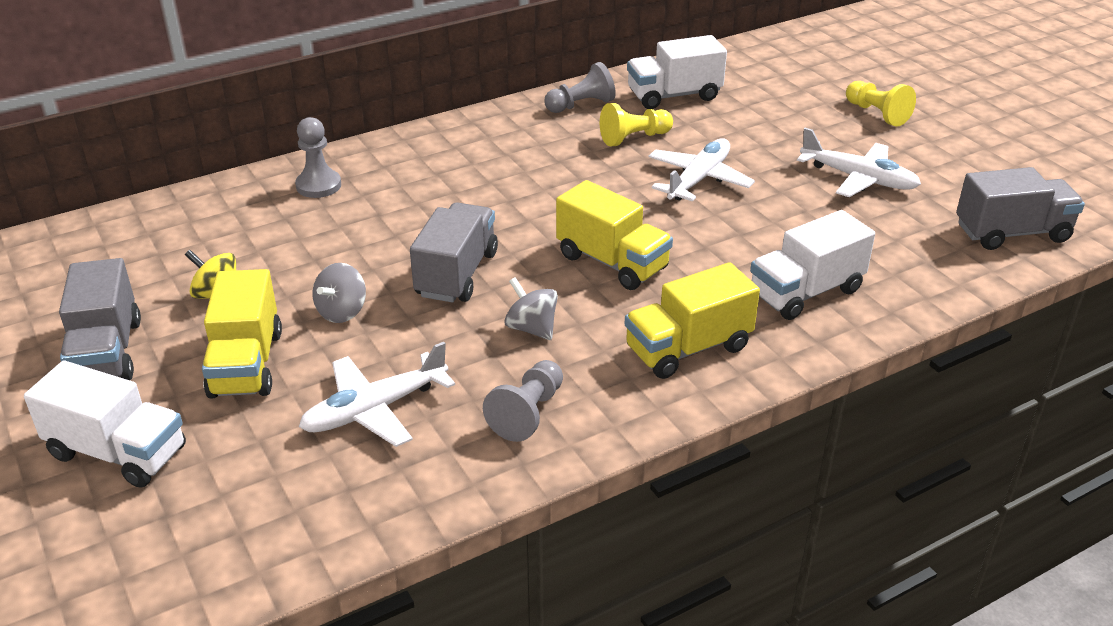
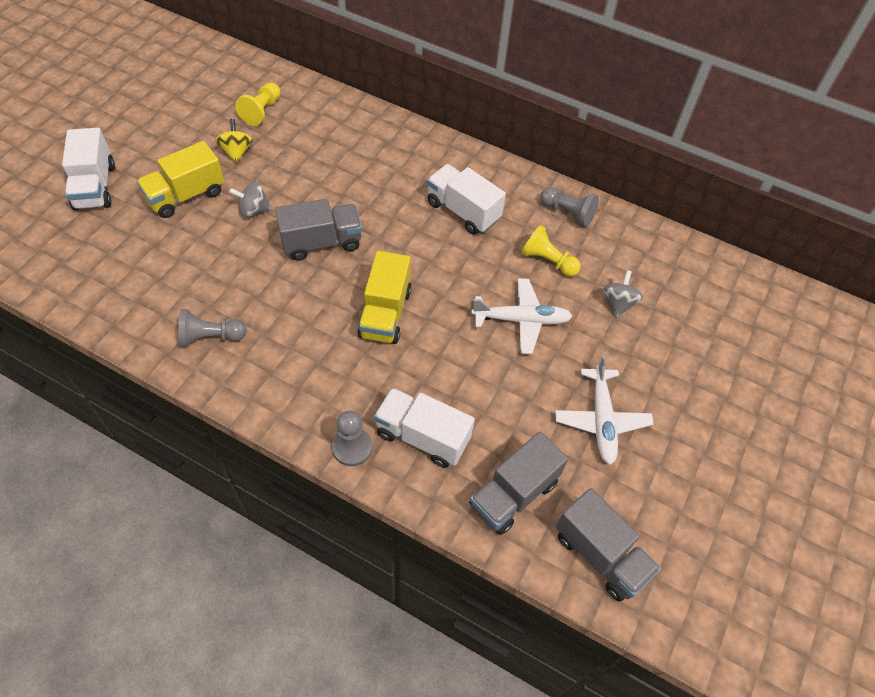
camera: 55 degrees right, 20 degrees up
(107, 353) = (165, 138): grey truck -> grey truck (513, 494)
(318, 185) = (368, 135): grey pawn -> grey pawn (352, 447)
(375, 409) = (178, 268): white plane -> none
(531, 328) = (290, 303): grey spinning top -> grey spinning top (618, 303)
(674, 96) = (628, 259): white truck -> white truck (463, 211)
(688, 348) = (317, 391): yellow truck -> none
(877, 114) = (716, 401): yellow pawn -> yellow pawn (262, 111)

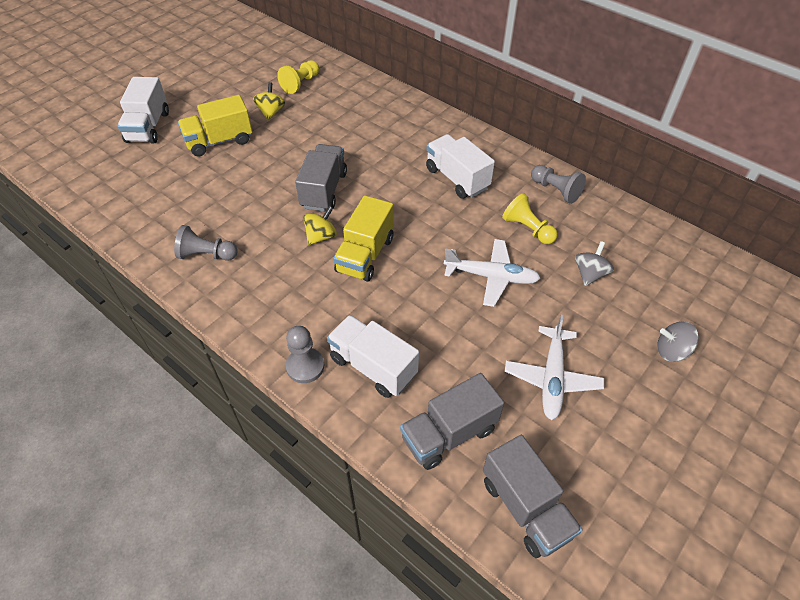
camera: 15 degrees right, 5 degrees down
(253, 210) = (272, 158): grey spinning top -> grey spinning top (671, 351)
(321, 242) = (323, 190): grey truck -> grey truck turned 75 degrees counterclockwise
(332, 298) = (321, 236): none -> yellow spinning top

